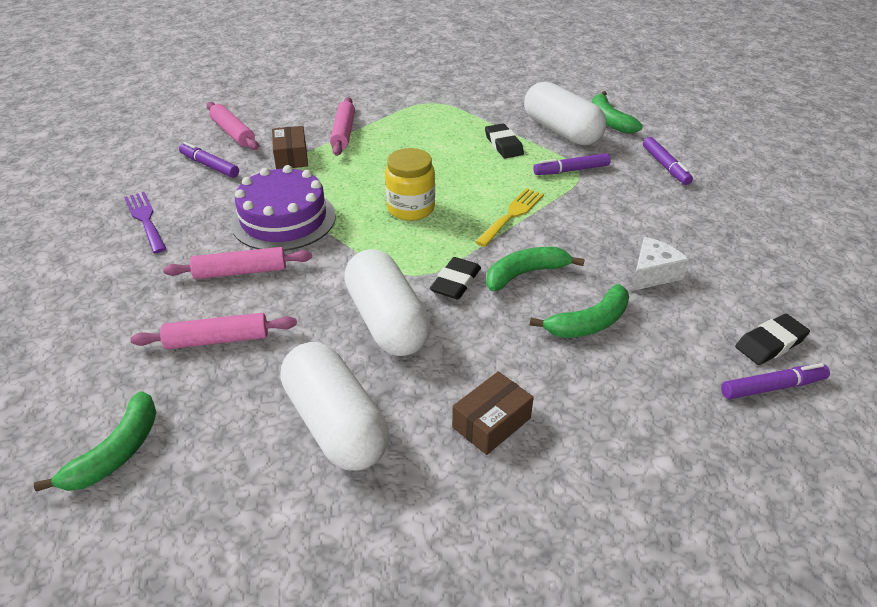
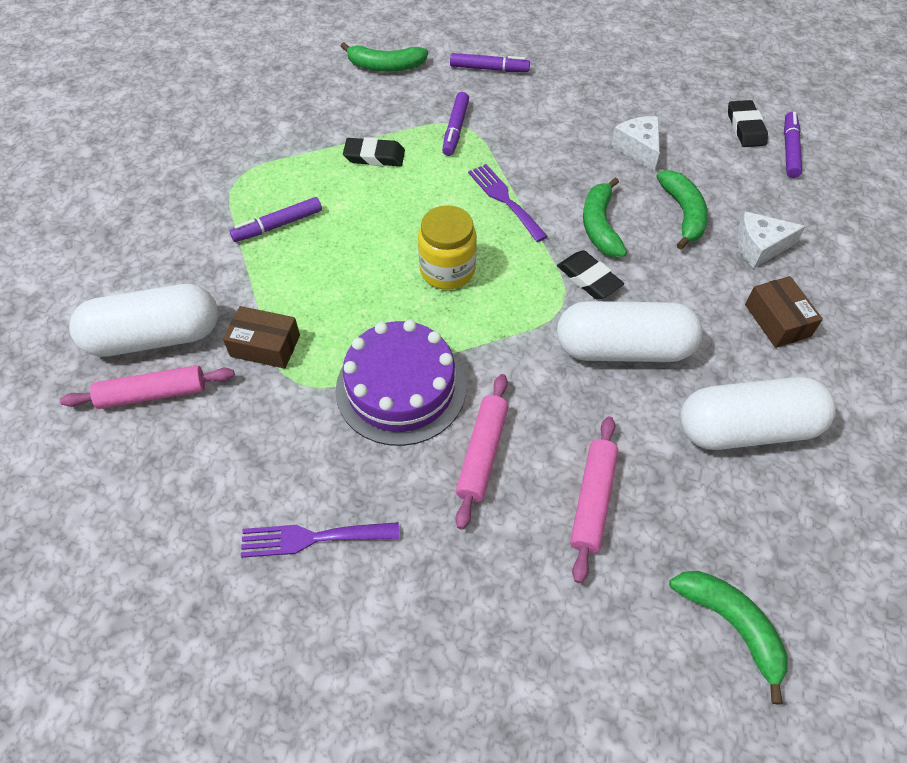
camera: 65 degrees left, 15 degrees up
(209, 165) = (224, 439): purple marker -> purple marker (278, 225)
(343, 132) = (245, 279): pink rolling pin -> none
(512, 215) = (504, 199): yellow fork -> purple fork
(561, 131) = (379, 105): white capsule -> white capsule (154, 337)
(589, 389) = (759, 247): none -> white cheese

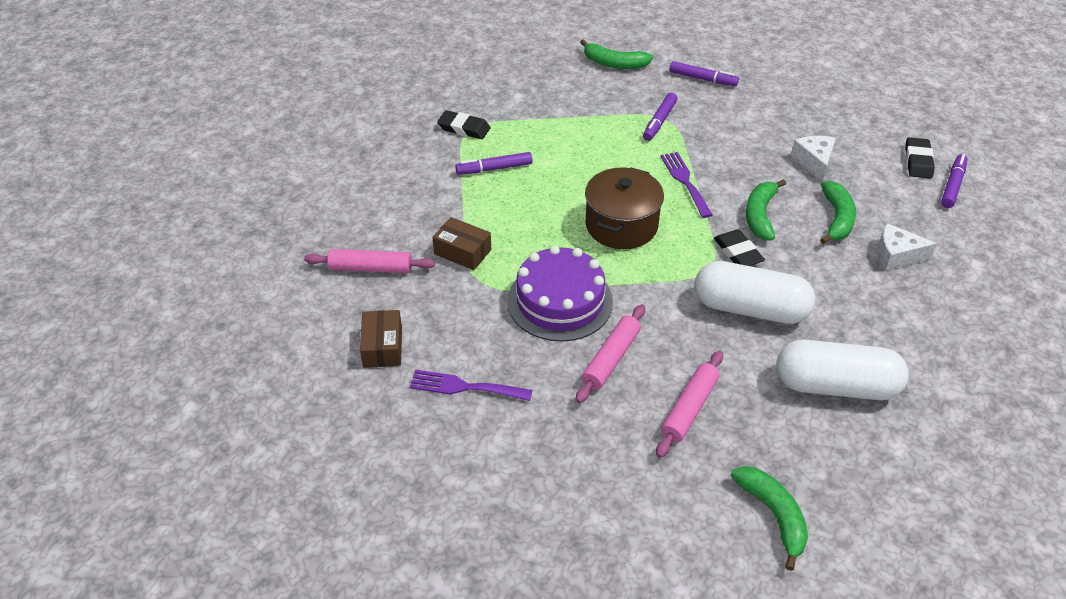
camera: 15 degrees right, 10 degrees down
(154, 337) = (381, 230): white capsule -> none
(374, 156) = (585, 131): black eraser -> black eraser (464, 128)
(447, 270) = (621, 225): yellow jar -> brown pot
(777, 320) = (891, 313): brown box -> brown box (382, 347)

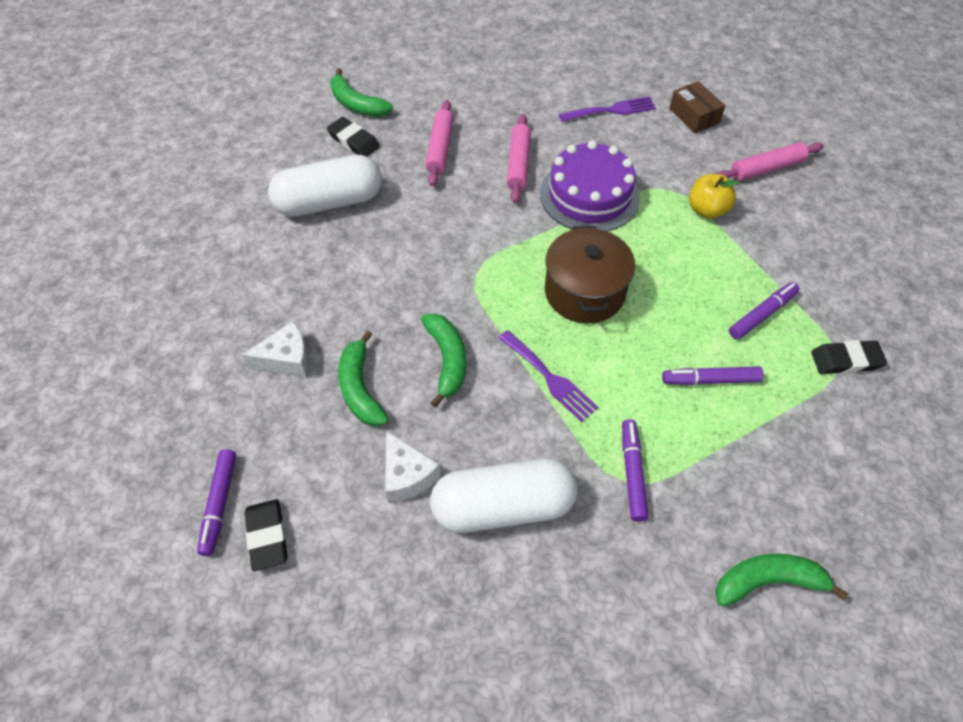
camera: 155 degrees right, 10 degrees up
(462, 252) = (707, 210): brown box -> yellow apple
(702, 79) = (622, 601): purple marker -> purple marker (710, 380)
(738, 252) = (454, 302): black eraser -> black eraser (353, 141)
(750, 308) = (421, 246): white capsule -> white capsule (503, 507)

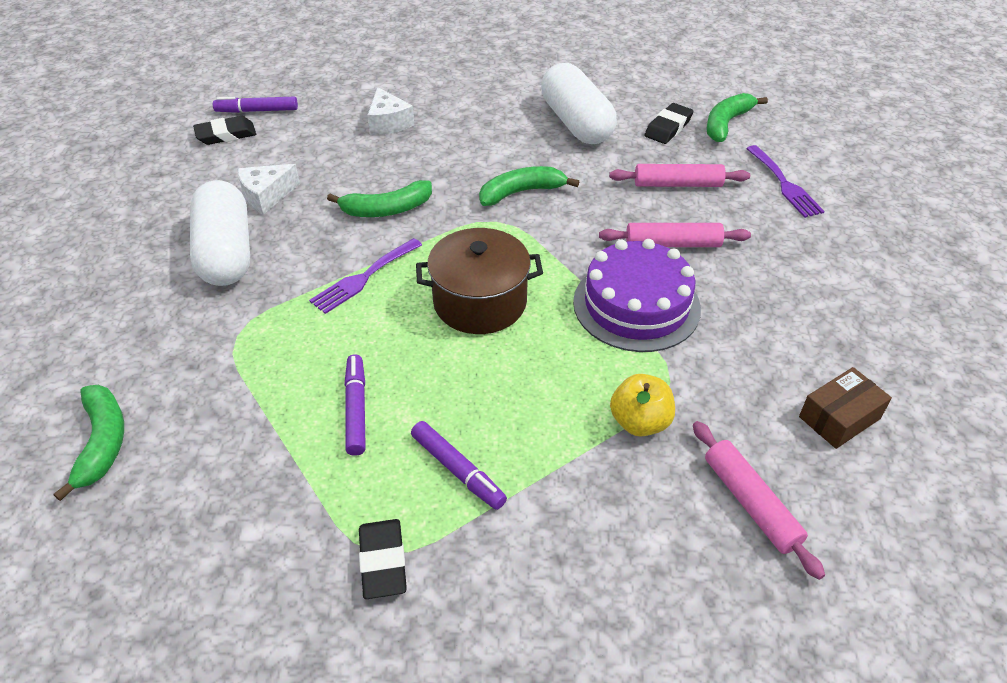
camera: 85 degrees right, 10 degrees down
(360, 388) = (357, 163): green banana -> green banana (521, 192)
(612, 110) = (810, 326): purple fork -> purple fork (784, 184)
(632, 473) = (246, 339): purple marker -> none

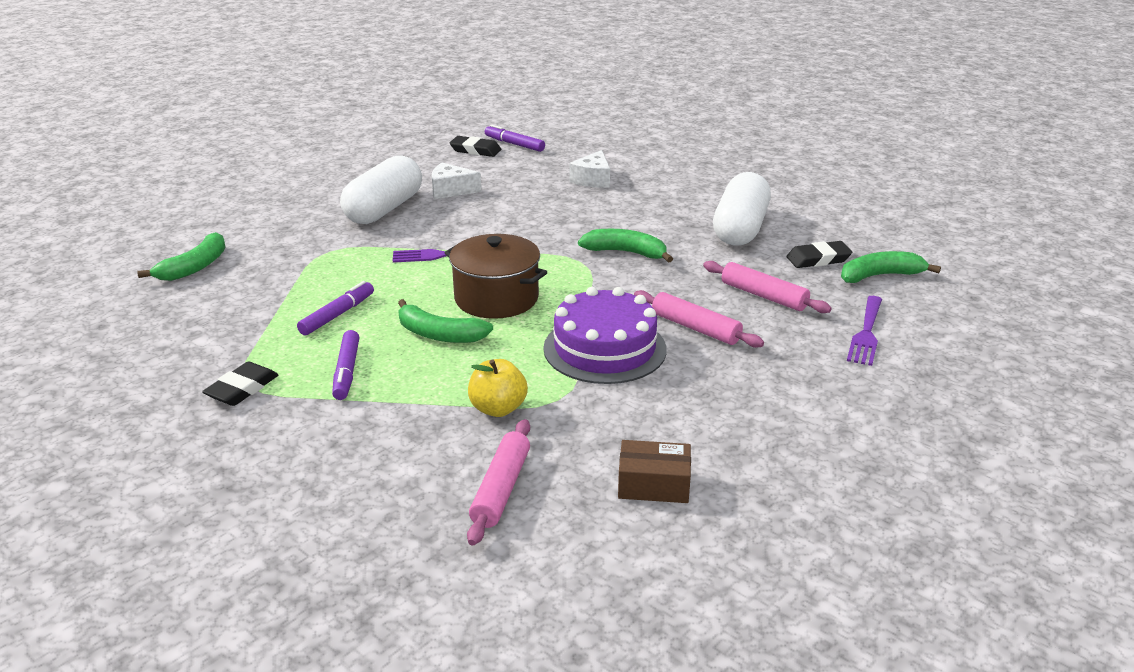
camera: 40 degrees right, 15 degrees down
(386, 209) = (515, 226): green banana -> green banana (439, 334)

